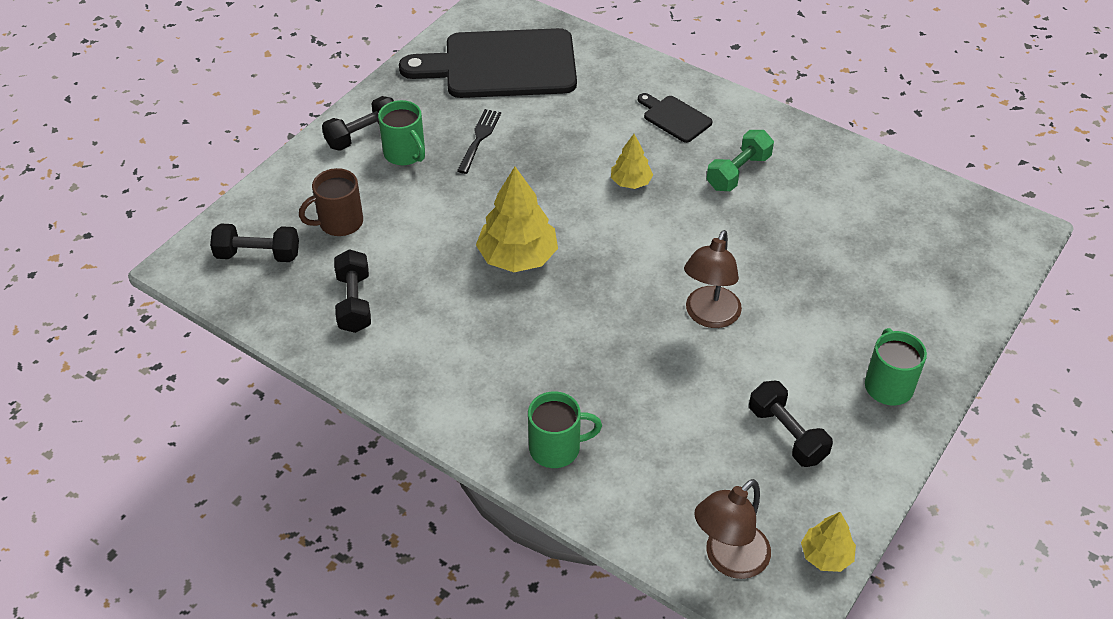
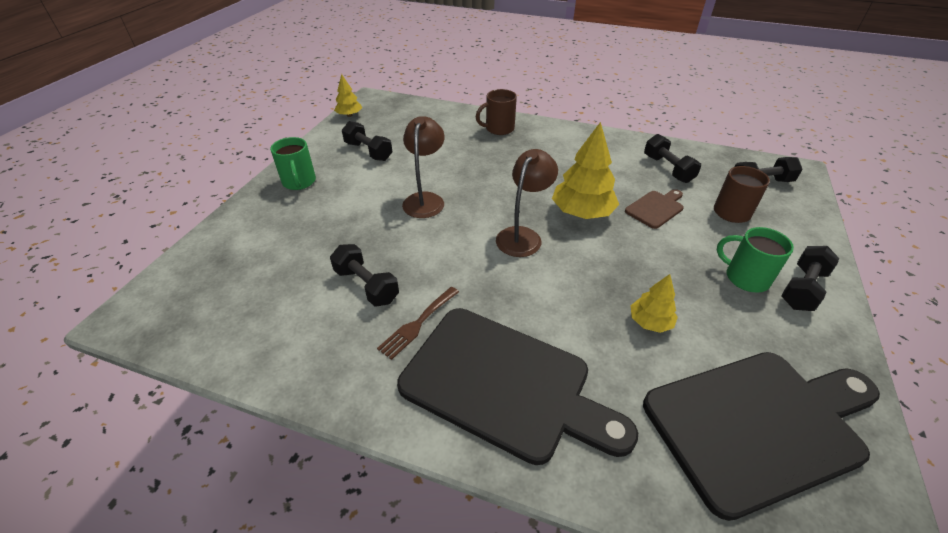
camera: 165 degrees right, 5 degrees down
(424, 245) = (656, 208): none -> brown cutting board
(479, 138) = (694, 309): black fork -> none
(556, 448) = (498, 129): green mug -> brown mug
(631, 182) = (522, 291): yellow tree -> yellow tree (650, 322)
(674, 118) = (504, 384): black cutting board -> black cutting board, size x2.26
(728, 560) = (398, 108): brown lamp -> brown lamp (523, 236)
(738, 172) = (417, 324): green dumbbell -> brown fork
(786, 216) = (366, 285): none -> black dumbbell

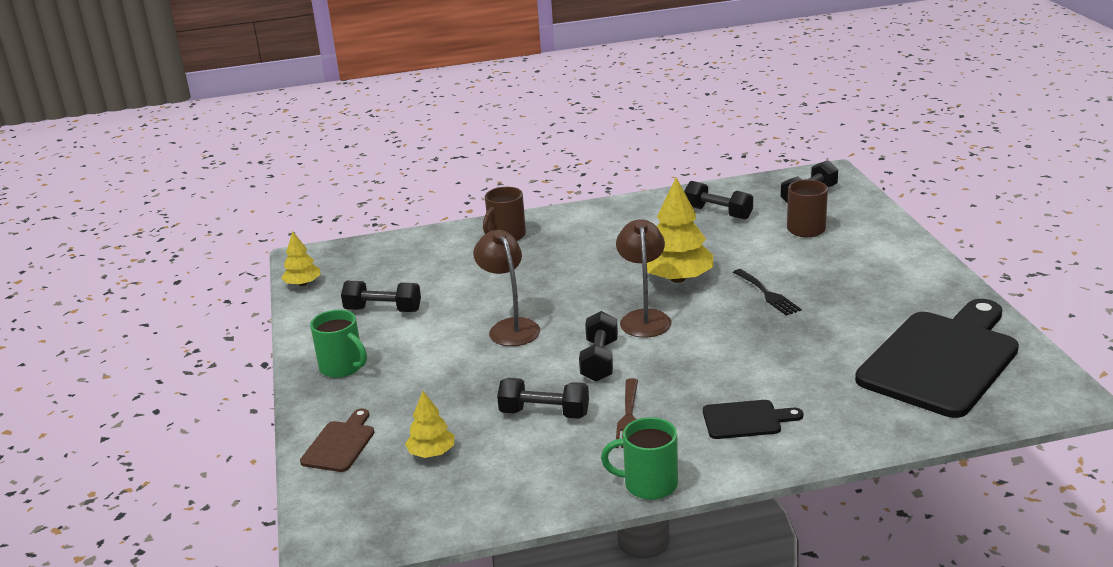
camera: 30 degrees left, 15 degrees down
(504, 384) = (746, 420): black cutting board -> black cutting board, size x0.44
(642, 260) = (767, 294): none -> black fork
(650, 322) = (814, 333): yellow tree -> yellow tree (431, 453)
(656, 208) = (739, 250): brown cutting board -> brown cutting board (340, 444)
(745, 278) = (858, 274): green mug -> green mug (648, 484)
(802, 288) = (904, 264): black dumbbell -> black dumbbell (599, 360)

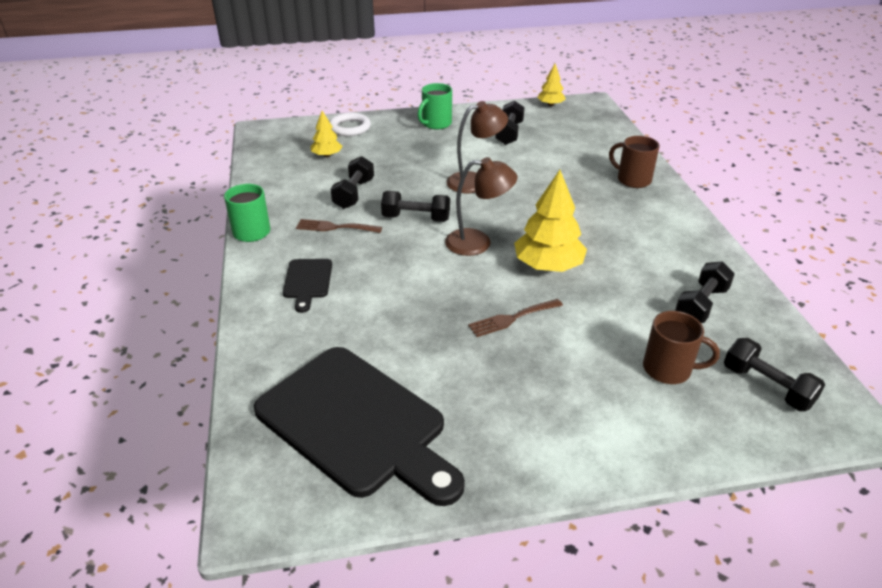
camera: 90 degrees right, 10 degrees up
(340, 444) = (350, 128): brown cutting board -> white ring
(767, 294) = (512, 318): black fork -> brown fork

